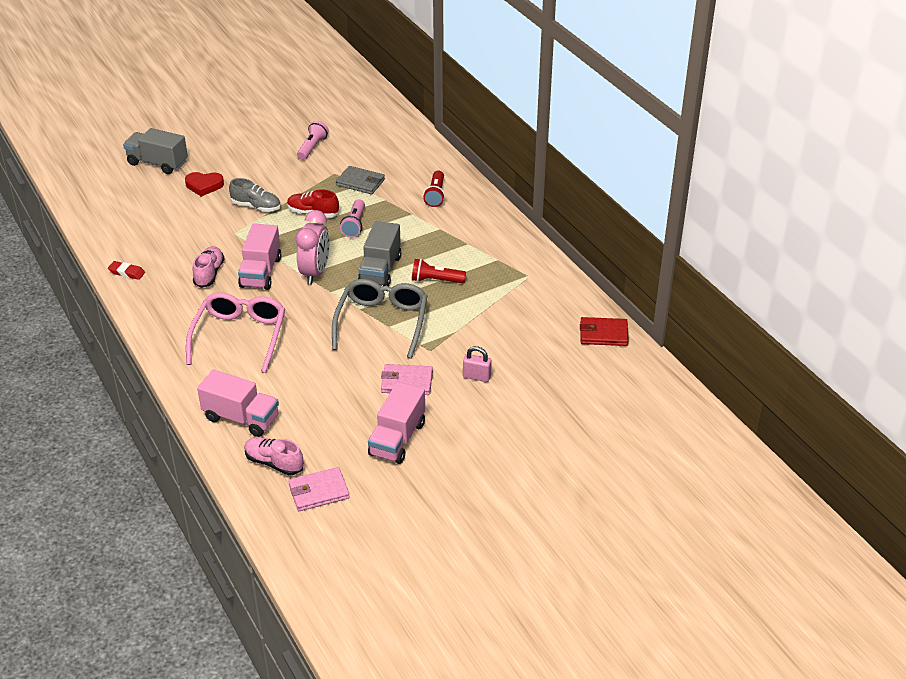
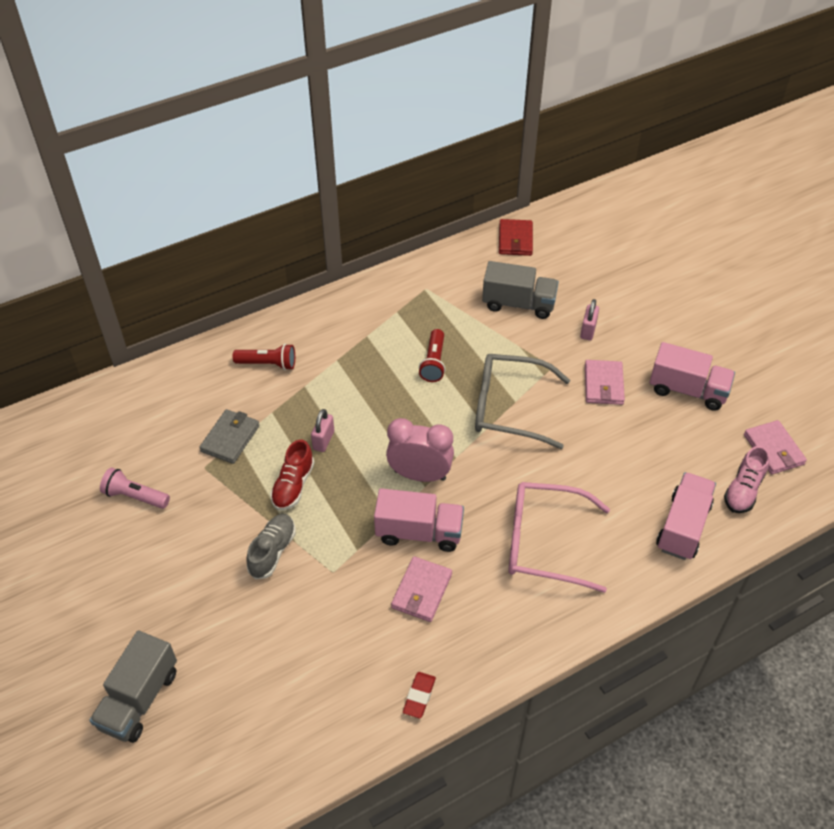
camera: 90 degrees left, 10 degrees up
(204, 186) = (212, 623): red heart -> none
(209, 273) = (421, 591): pink shoe -> pink wallet
(354, 225) = (323, 440): pink flashlight -> pink padlock
(380, 270) = (415, 412): grey truck -> grey truck (518, 304)

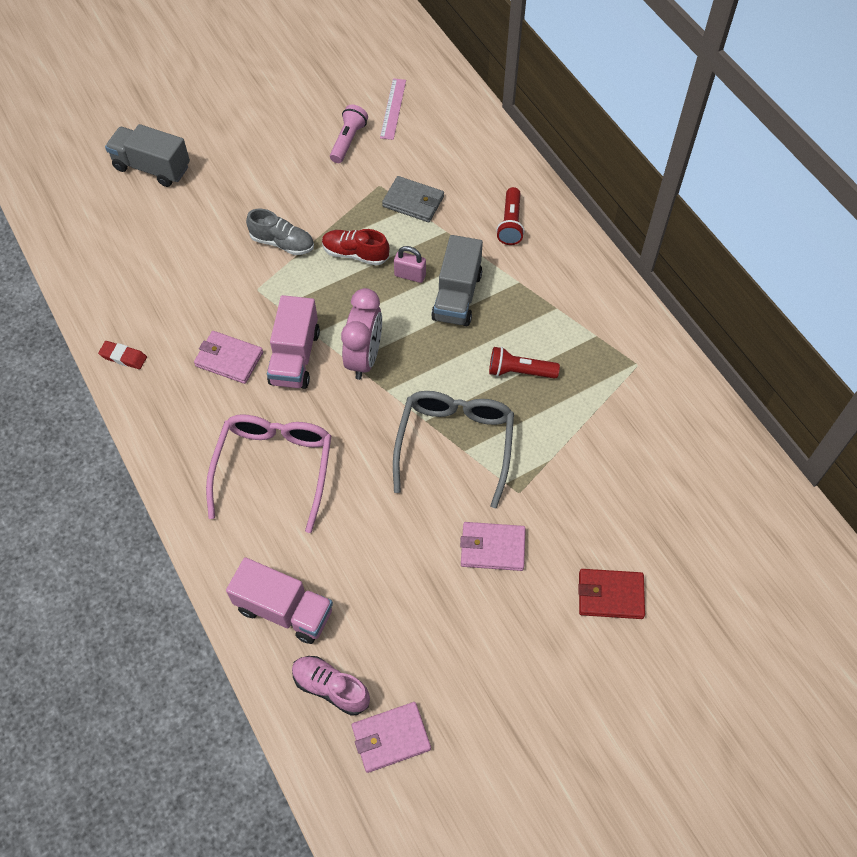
camera: 90 degrees right, 10 degrees up
(96, 457) = (393, 109): none -> pink ruler
(515, 240) = (739, 465): red wallet -> red wallet (610, 595)
(518, 304) = (621, 462): grey truck -> grey truck (457, 296)
(588, 330) = (581, 539): pink padlock -> none
(687, 390) = (486, 646): pink truck -> none

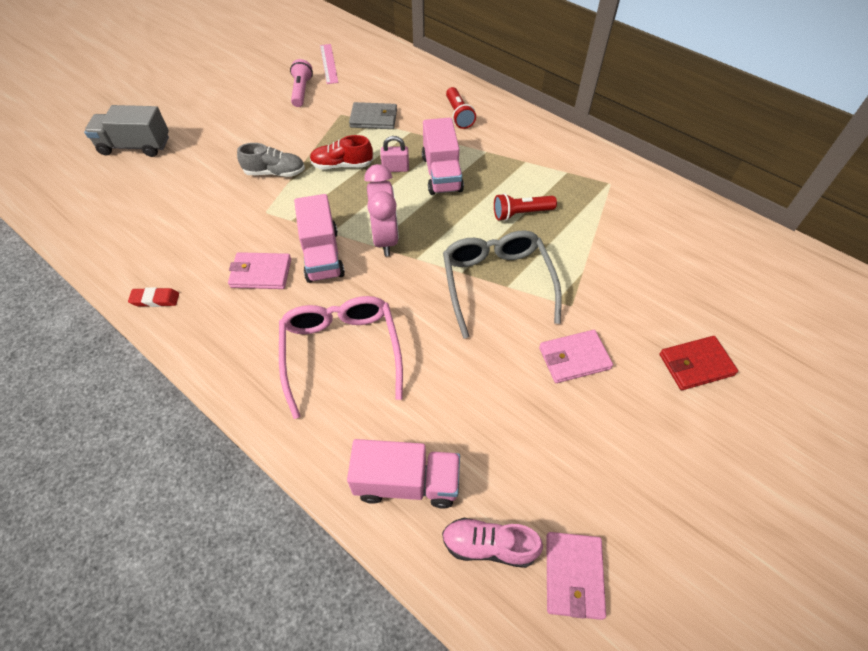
camera: 20 degrees left, 5 degrees down
(391, 738) = (573, 576): pink wallet -> pink wallet turned 45 degrees counterclockwise
(457, 296) = (441, 173): grey truck -> pink truck

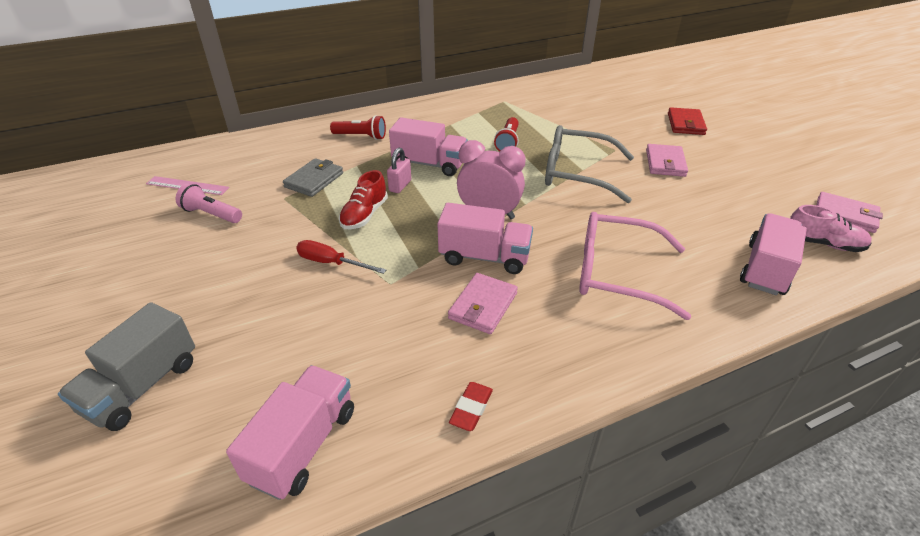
camera: 65 degrees left, 15 degrees down
(108, 231) = (303, 445): none -> pink truck
(275, 172) = (331, 263): grey shoe -> red screwdriver
(488, 545) = (823, 244): pink shoe -> pink shoe turned 105 degrees counterclockwise

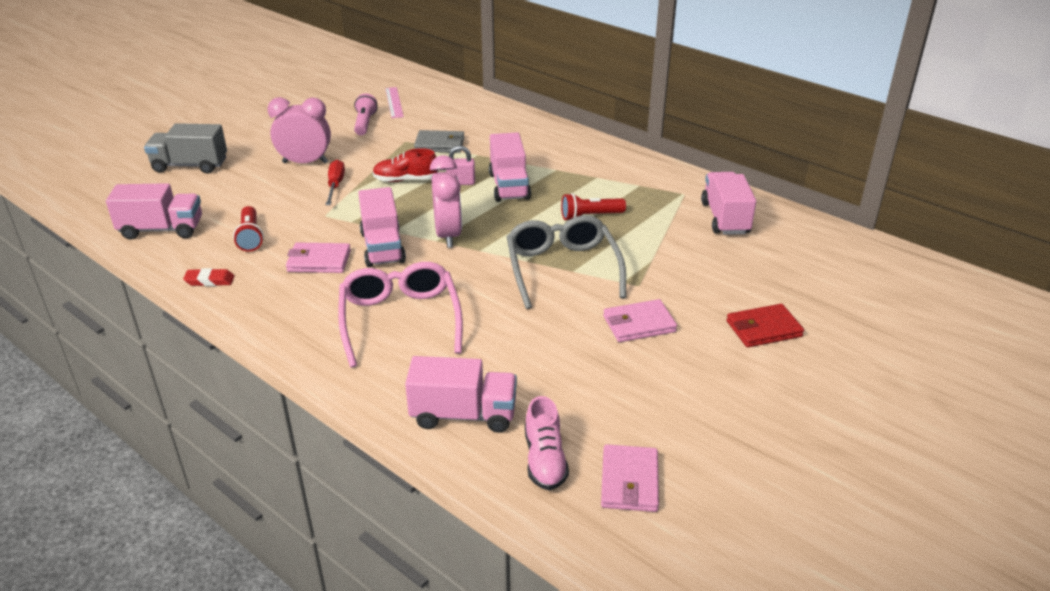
camera: 65 degrees right, 5 degrees down
(254, 275) = (305, 163): none -> pink clock
(361, 136) = (529, 142): red flashlight -> red flashlight (250, 237)
(547, 97) = (725, 218): none -> pink truck

